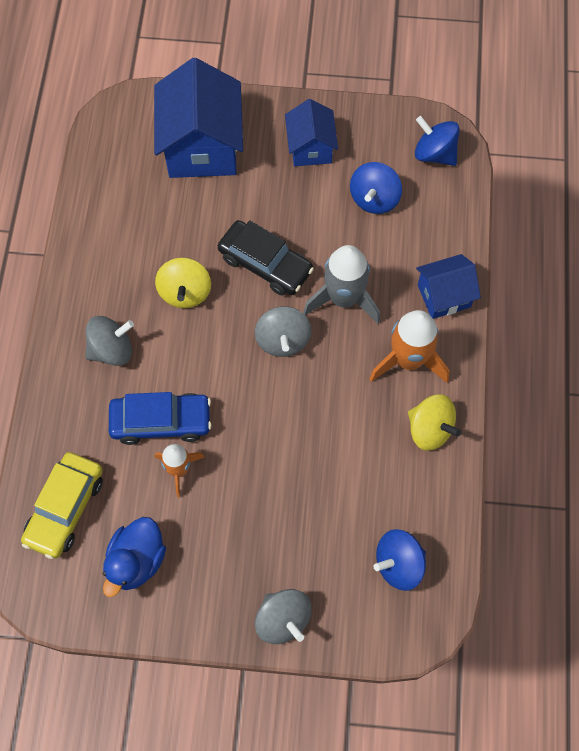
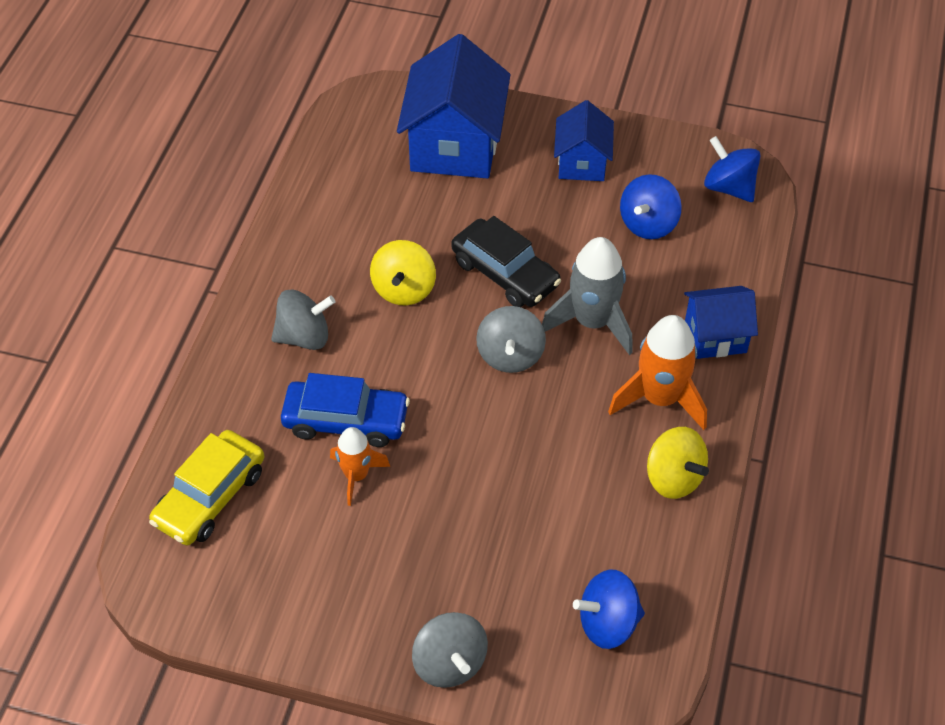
camera: 10 degrees right, 15 degrees down
(136, 561) = (283, 567): blue duck -> none

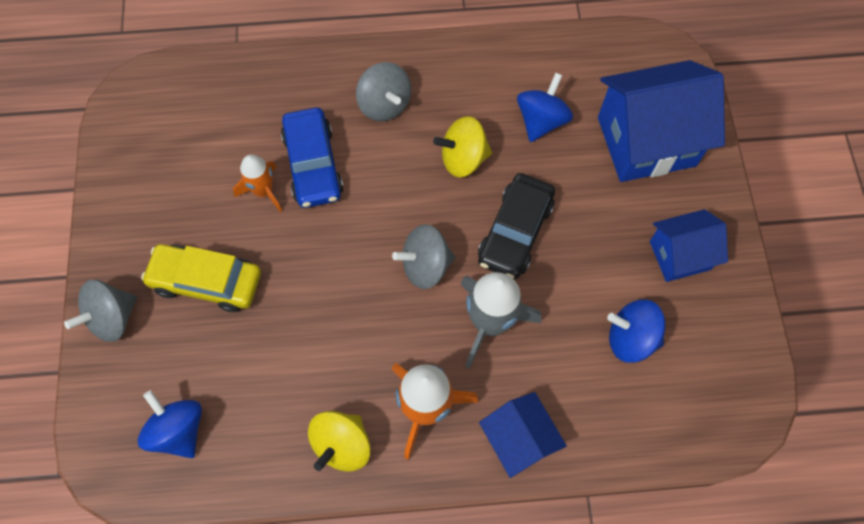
camera: 70 degrees right, 15 degrees up
(210, 496) = (213, 100): yellow car -> yellow car (206, 281)
(729, 187) = (716, 403): blue spinning top -> blue spinning top (541, 121)

